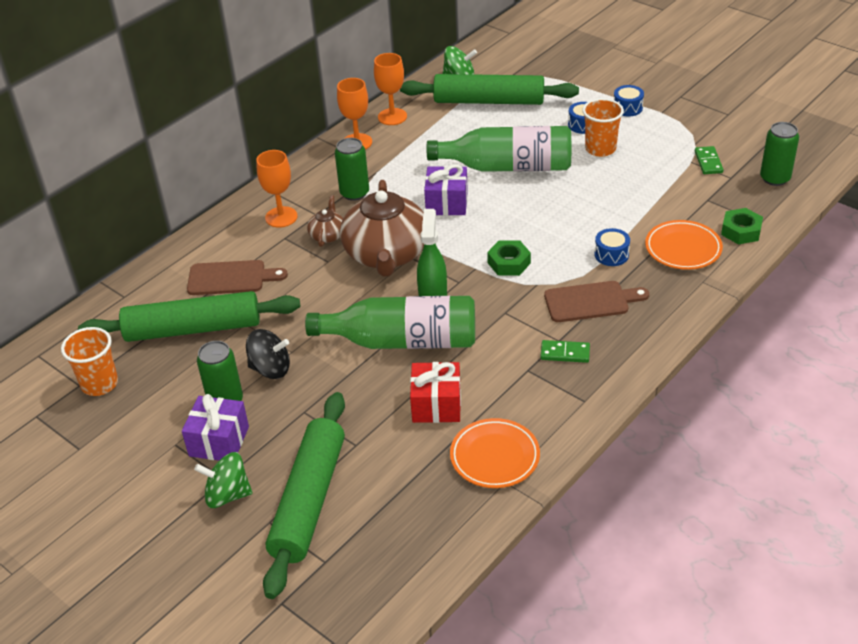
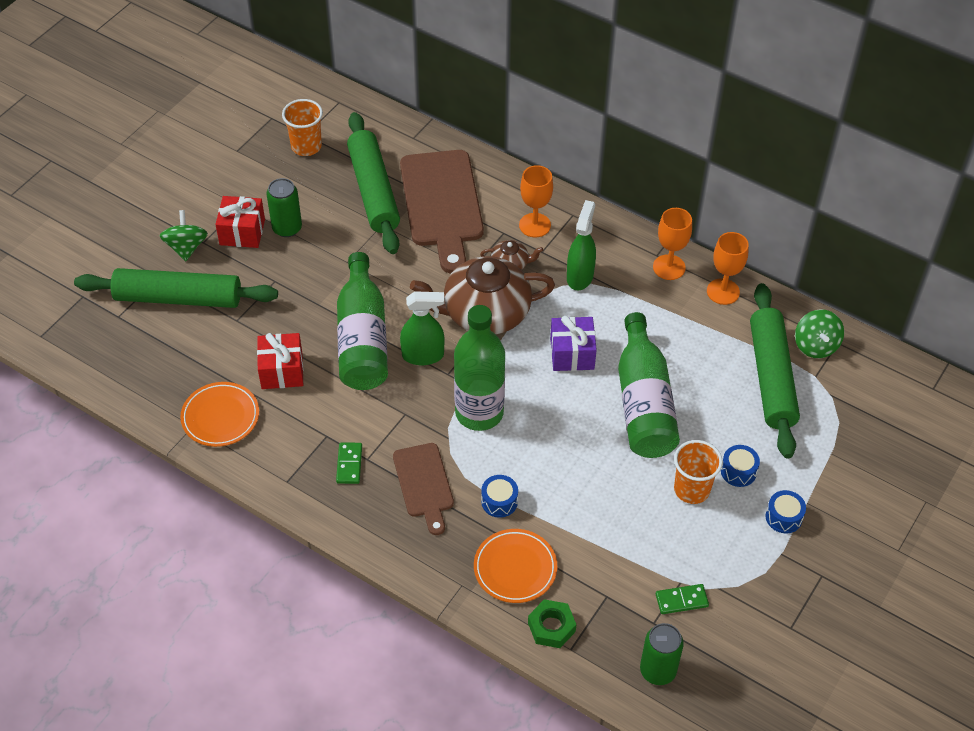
camera: 80 degrees right, 10 degrees up
(219, 441) = (242, 232): purple gift -> red gift
(231, 278) = (442, 204): brown cutting board -> brown cutting board, size x1.74
(270, 369) = (325, 251): black spinning top -> none
(354, 193) = (580, 276): green can -> green spray bottle
(509, 263) = (479, 413): green nut -> green bottle

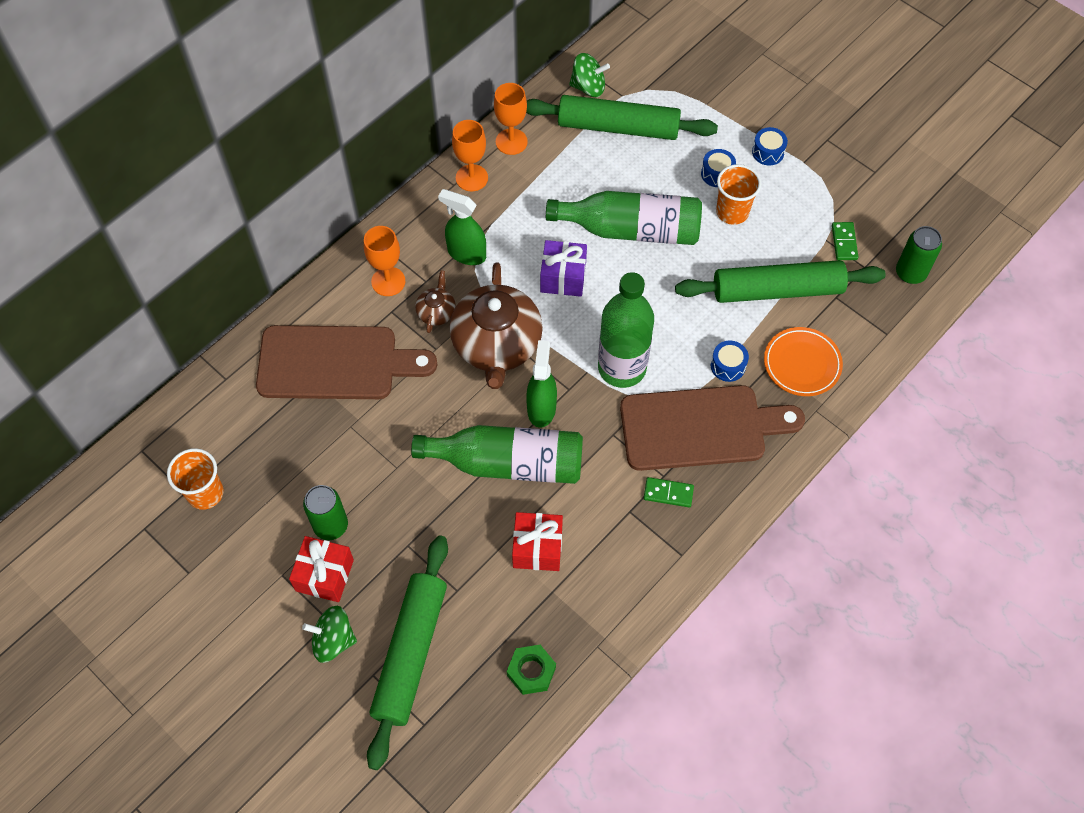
camera: 80 degrees left, 10 degrees up
(220, 417) = (589, 616): orange plate -> none
(374, 191) = (297, 429): green rolling pin -> green rolling pin (777, 290)
(424, 484) = (700, 428): brown cutting board -> brown cutting board, size x1.74
(551, 627) = (864, 345): green nut -> green nut (531, 671)

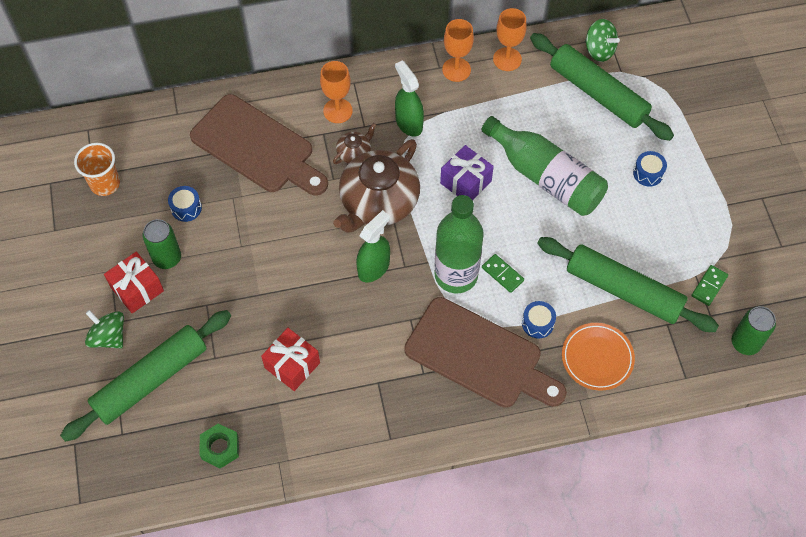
camera: 35 degrees right, 0 degrees up
(508, 463) = (319, 292): green bottle -> none
(668, 493) = (416, 388): green domino -> green domino (502, 274)
(732, 212) = (636, 209): orange cup -> none
(768, 152) = (703, 180): blue drum -> blue drum (186, 208)

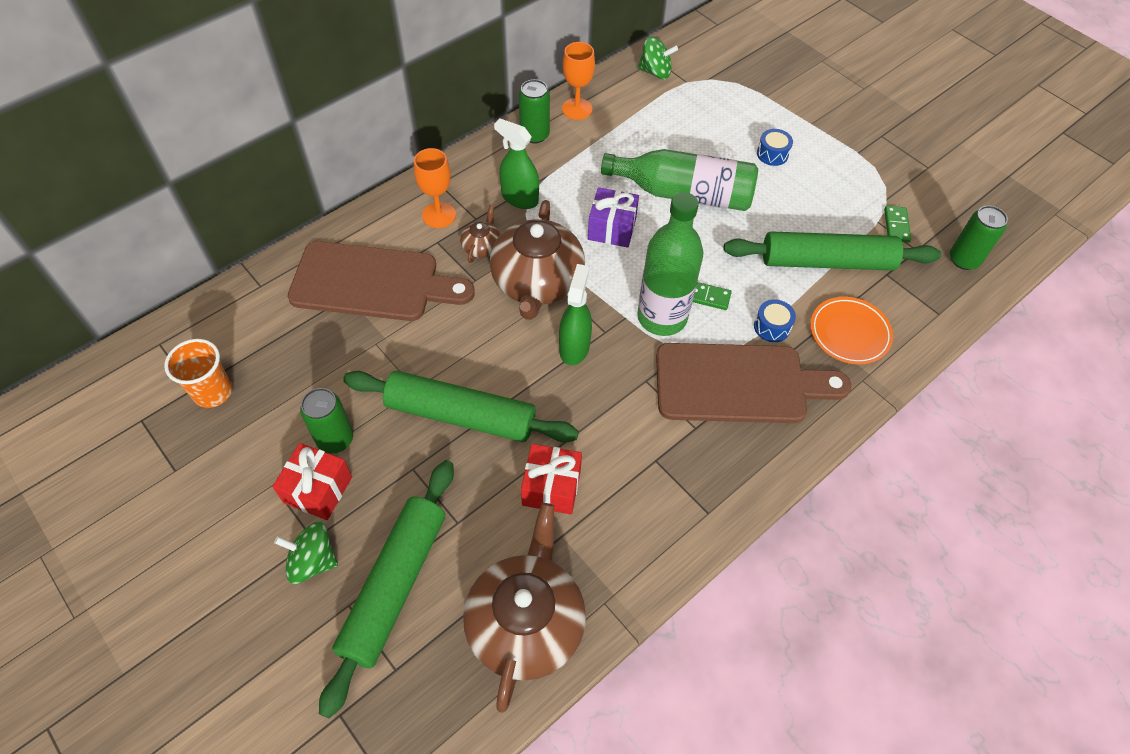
camera: 30 degrees left, 5 degrees down
(186, 208) = (327, 376): blue drum -> none
(220, 448) = (526, 622): green nut -> brown teapot
(456, 70) = (534, 135): orange goblet -> green can
(598, 94) = (680, 107): green rolling pin -> green rolling pin (461, 415)

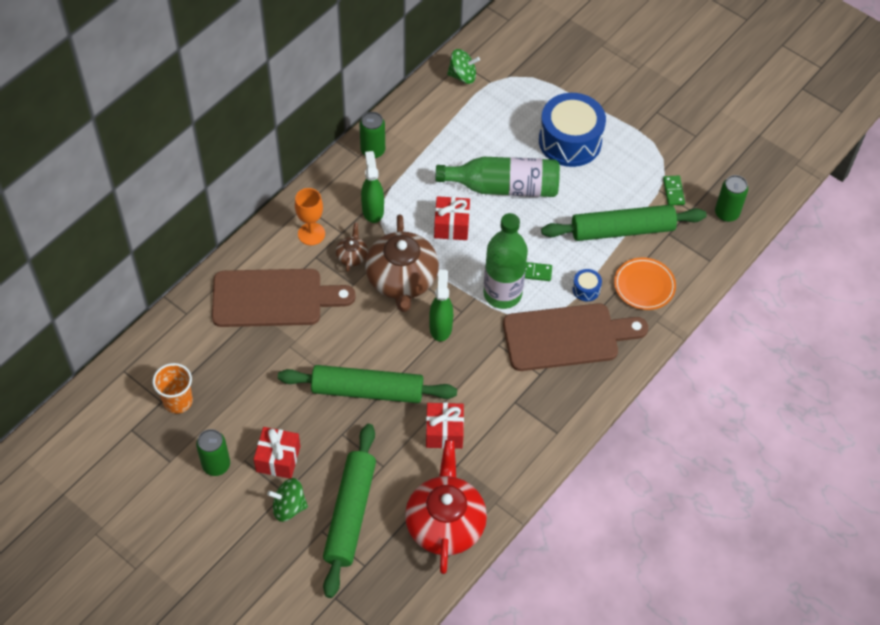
camera: 10 degrees left, 0 degrees up
(335, 439) = (280, 422): green can -> green can (216, 465)
(519, 198) = (372, 210): green spray bottle -> green spray bottle turned 60 degrees clockwise
(526, 622) = (445, 523): brown teapot -> red teapot
(577, 109) = (403, 121): orange goblet -> none
(612, 228) = (451, 226): purple gift -> red gift
(772, 154) = (570, 141): blue drum -> blue drum, size x2.42

